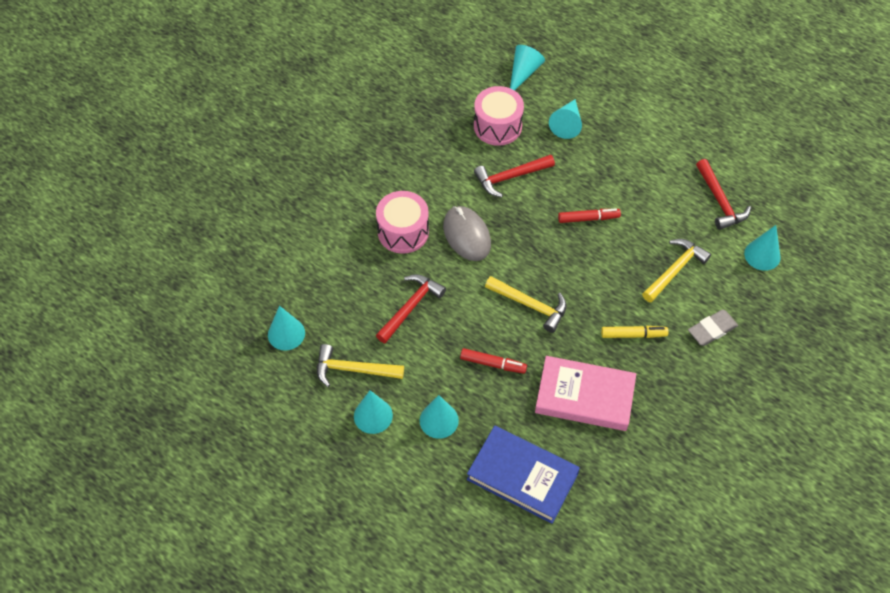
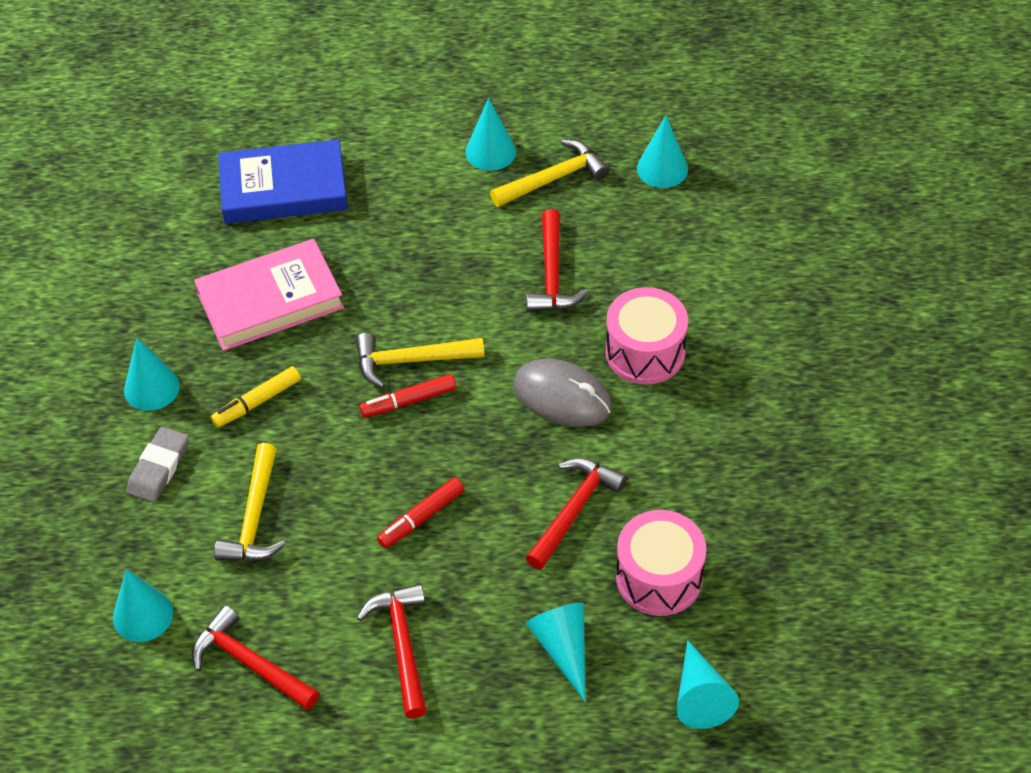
camera: 145 degrees right, 5 degrees down
(439, 420) = (416, 186): turquoise cone -> turquoise cone (151, 387)
(493, 364) = (403, 272): red marker -> red marker (408, 401)
(640, 167) = (402, 645): none -> red hammer

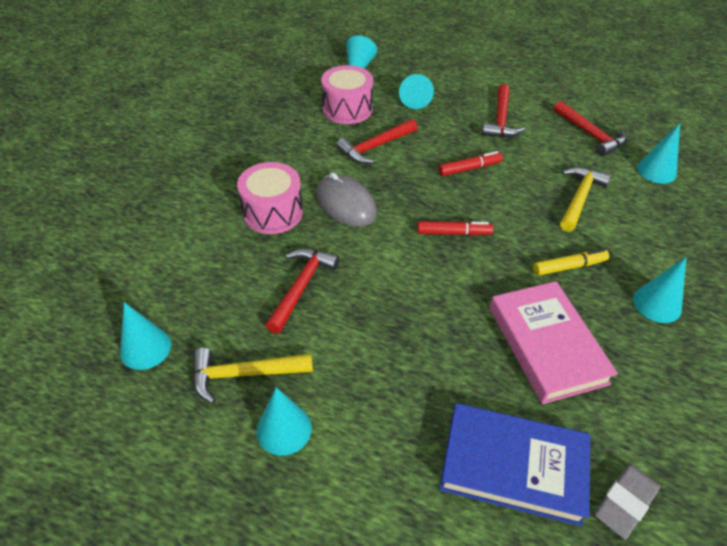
camera: 160 degrees left, 5 degrees down
(159, 468) = (648, 245): grey eraser -> grey eraser (625, 502)
(270, 300) = (546, 345): pink book -> pink book turned 75 degrees clockwise
(410, 361) = (442, 259): yellow hammer -> none

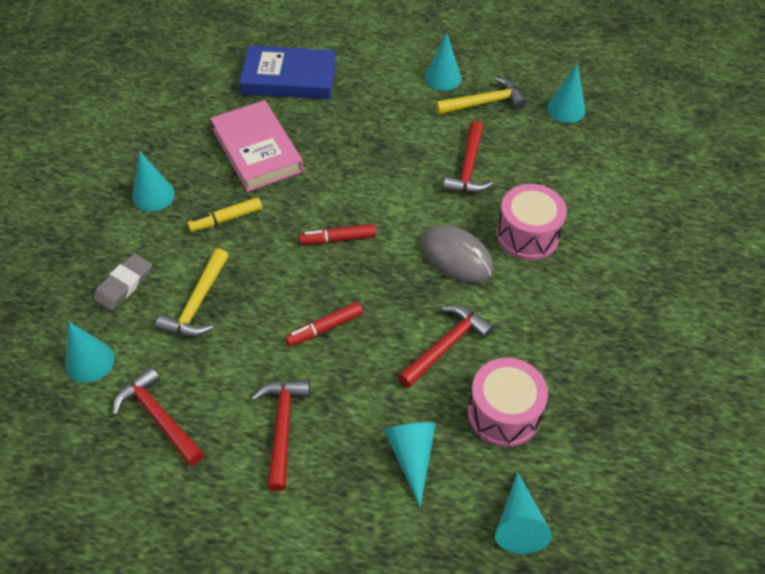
camera: 170 degrees right, 5 degrees up
(625, 502) = (221, 70): grey eraser -> grey eraser (124, 284)

